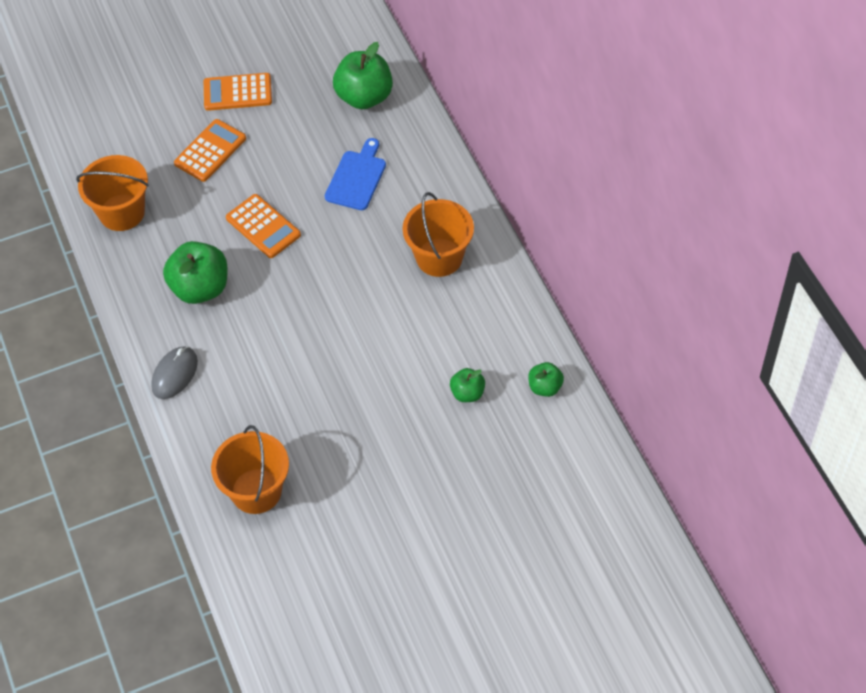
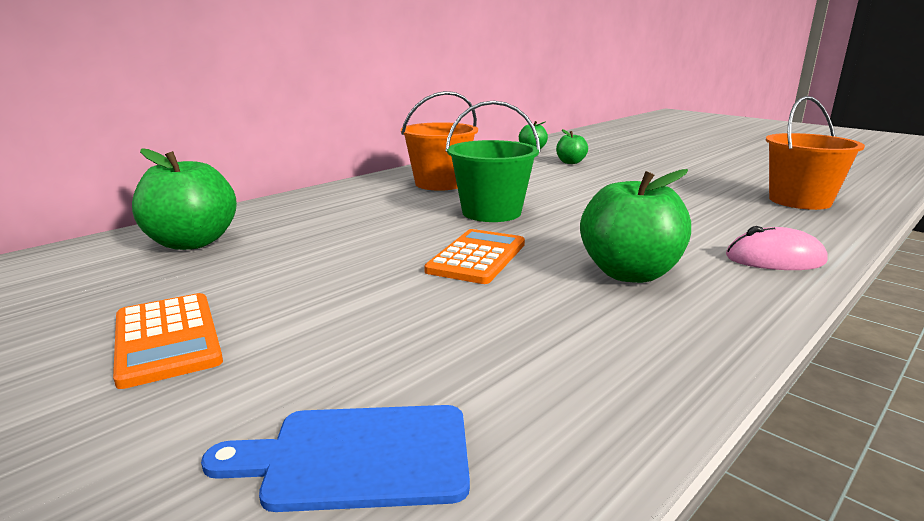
camera: 115 degrees left, 35 degrees down
(122, 212) = (574, 388): orange bucket -> none
(175, 374) = (775, 259): grey mouse -> pink mouse
(210, 151) = (343, 330): orange calculator -> none
(341, 264) = (491, 212): none -> green bucket
(356, 178) = (351, 225): blue cutting board -> blue cutting board (358, 457)

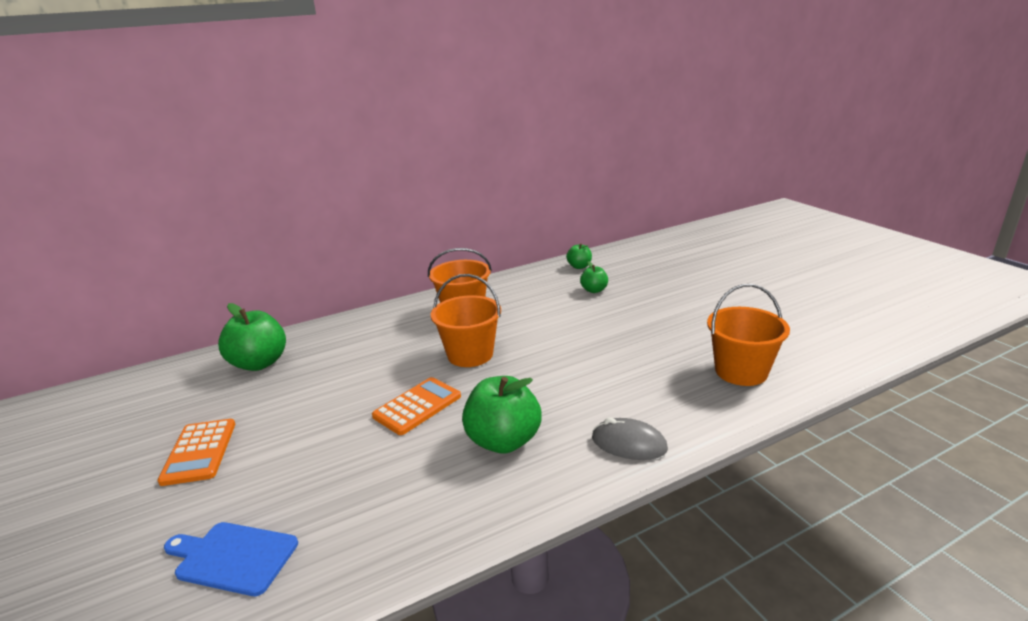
camera: 20 degrees right, 5 degrees up
(491, 212) = (470, 354): green bucket -> orange bucket
(775, 259) = (629, 444): pink mouse -> grey mouse

